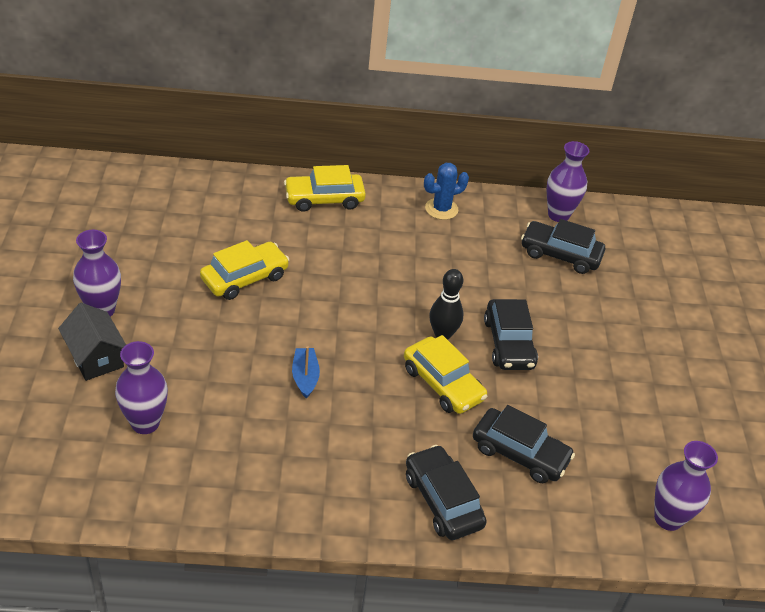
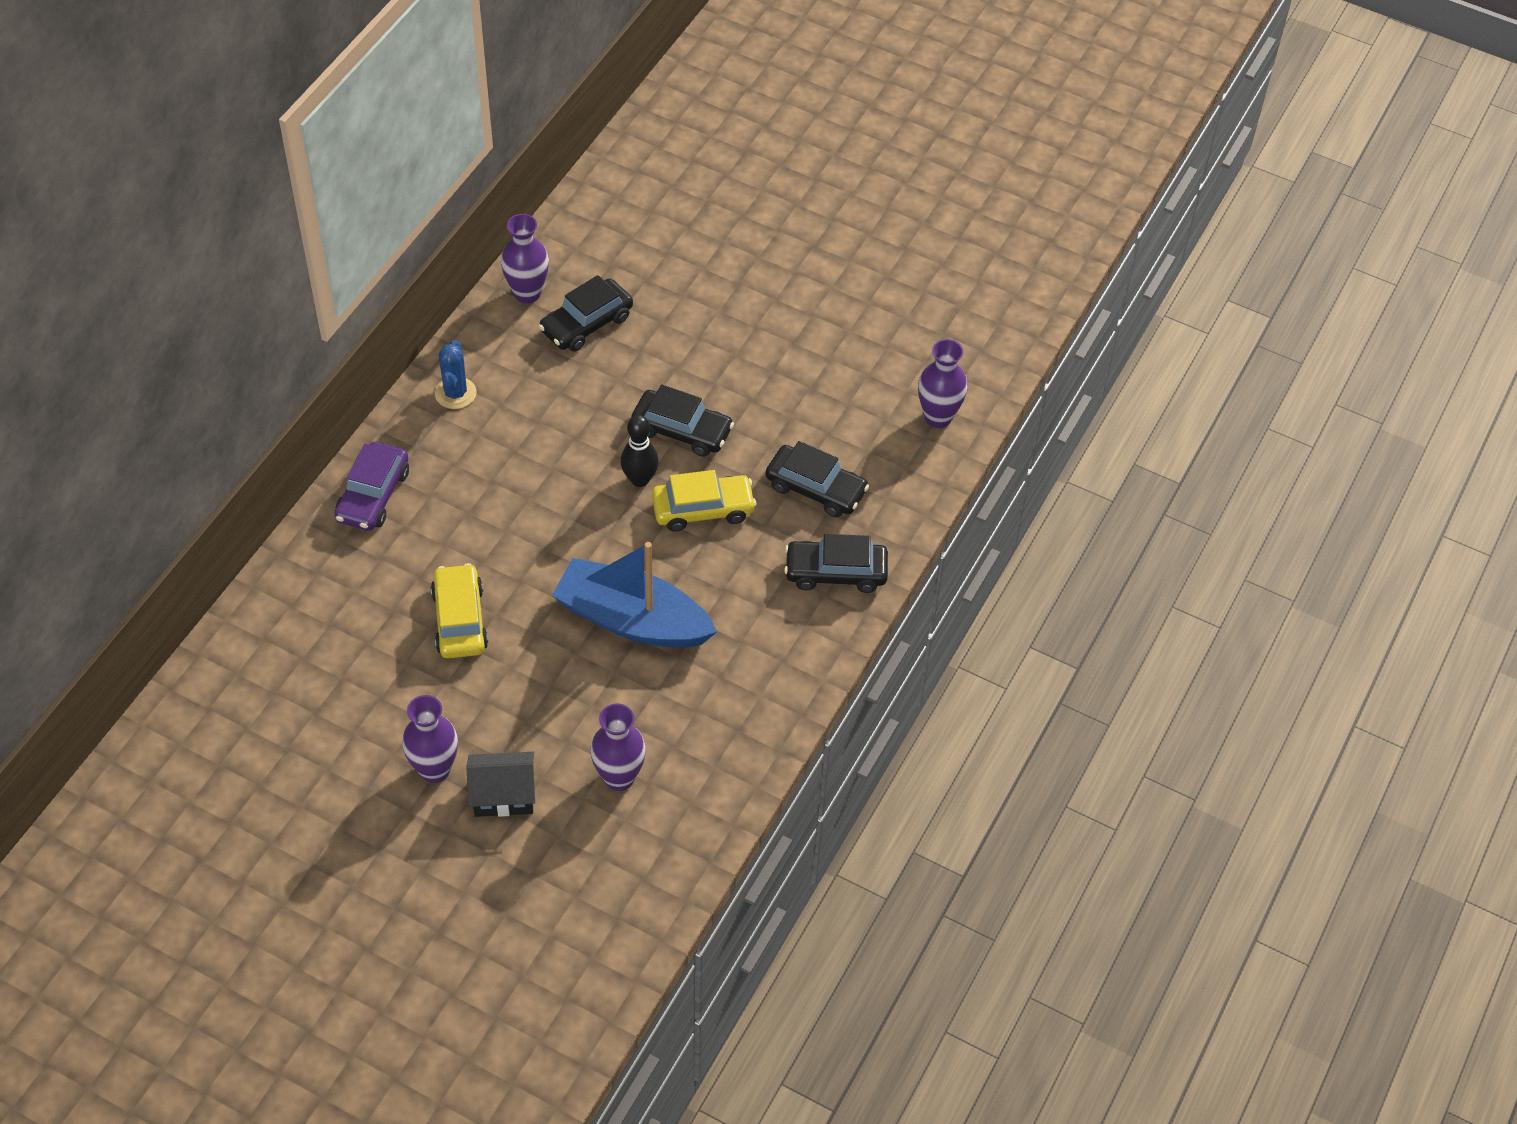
camera: 60 degrees left, 10 degrees up
(305, 377) = (632, 620): blue boat -> blue boat, size x2.43
(324, 199) = (373, 495): yellow car -> purple car
(520, 453) = (816, 489): black car -> black car turned 60 degrees clockwise

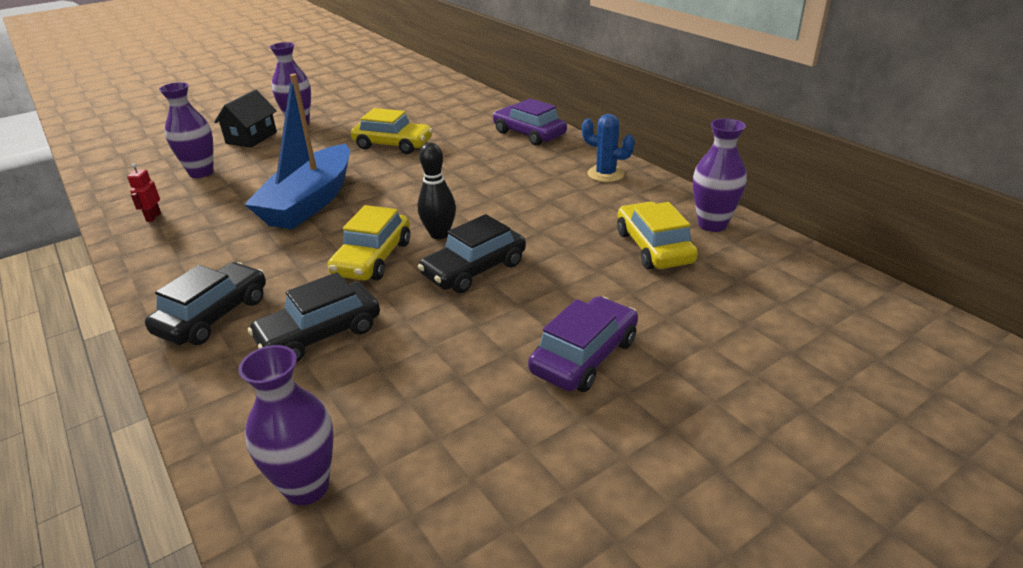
camera: 120 degrees right, 20 degrees down
(586, 324) = (653, 247): black car -> yellow car
(632, 620) = (310, 202): blue boat -> blue boat turned 150 degrees clockwise
(729, 744) = (153, 217): none -> red robot
(752, 328) = (584, 356): none -> purple car

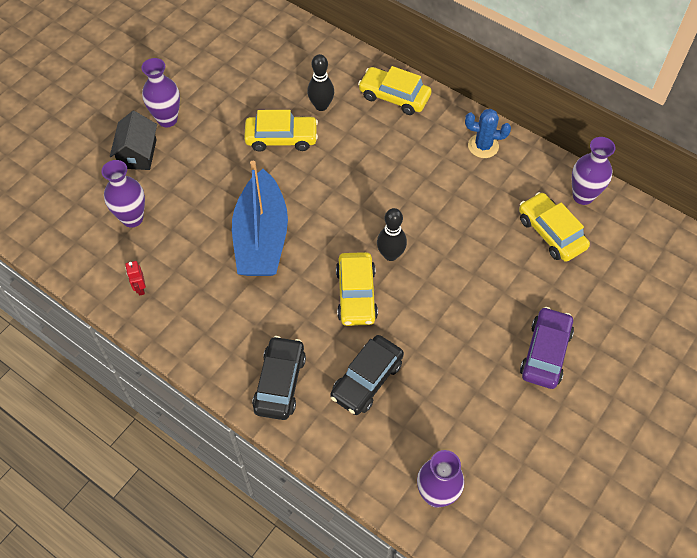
camera: 20 degrees left, 25 degrees up
(450, 131) = (321, 106): none -> black bowling pin
(474, 269) = (436, 288): black car -> none
(529, 134) = (394, 96): purple car -> yellow car

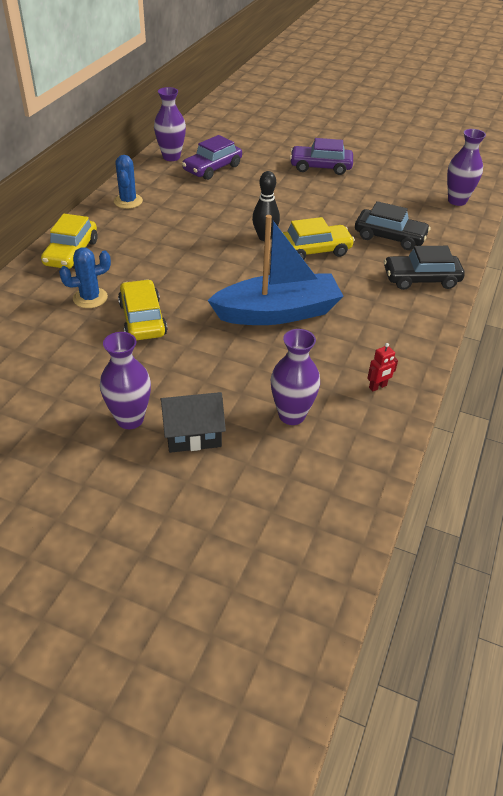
camera: 105 degrees left, 15 degrees down
(321, 106) = (90, 298): black bowling pin -> blue cactus
(551, 233) = (212, 168): yellow car -> purple car

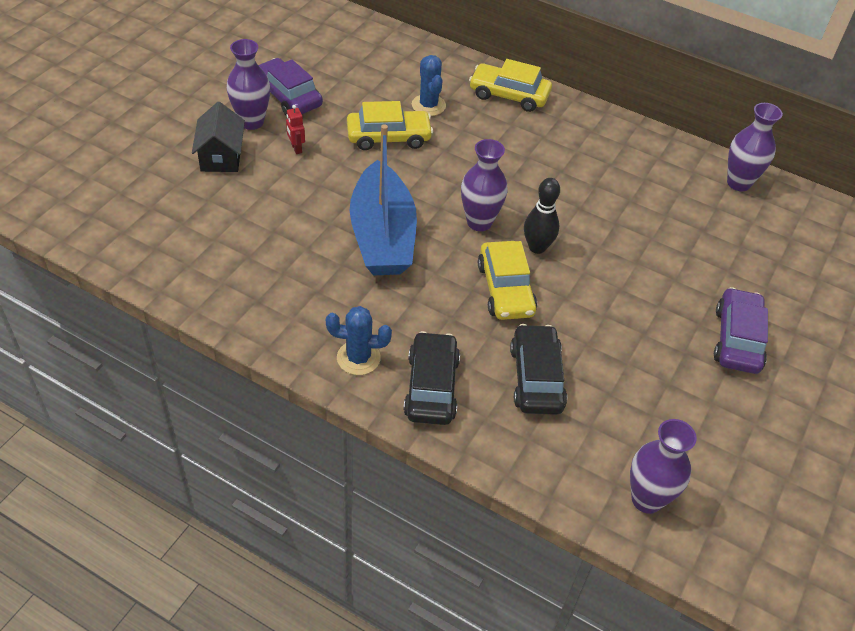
camera: 95 degrees right, 5 degrees up
(128, 201) = (617, 139): blue cactus -> blue cactus (358, 358)
(212, 168) = (713, 219): purple car -> purple car (287, 96)
(291, 415) = (223, 221): purple vase -> purple vase (479, 222)
(378, 387) = (242, 294): red robot -> red robot (296, 148)
(390, 237) = (536, 378): black car -> black car turned 150 degrees clockwise

